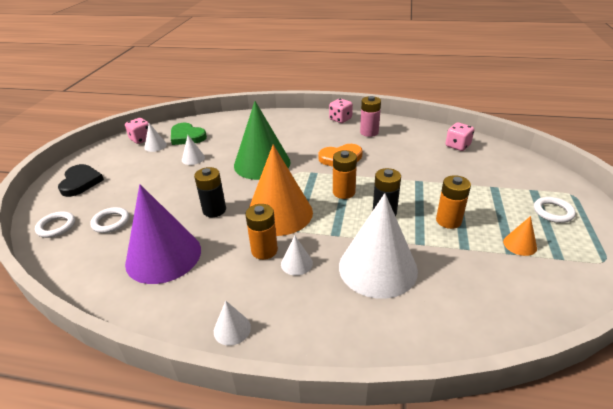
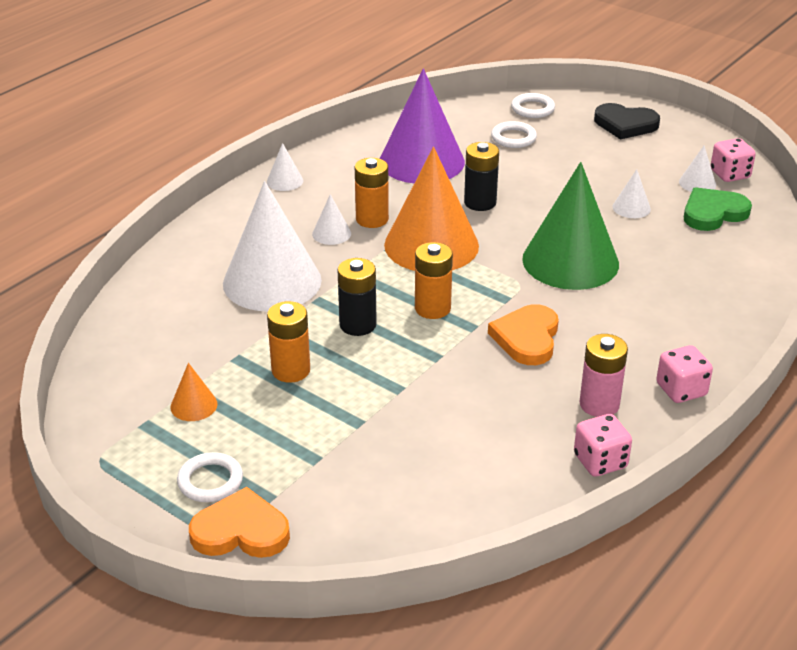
camera: 115 degrees right, 0 degrees up
(457, 146) = (466, 492): pink dice -> pink dice (600, 461)
(561, 190) = (241, 531): none -> orange heart

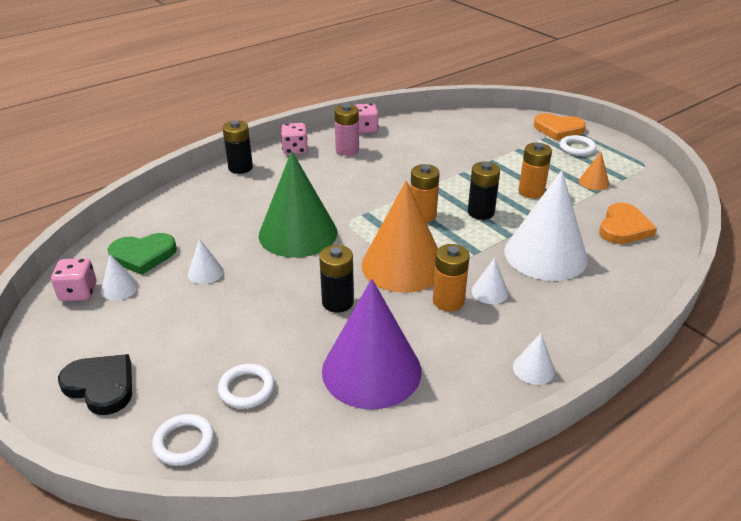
camera: 165 degrees left, 0 degrees up
(527, 338) = (367, 187): orange heart -> orange heart (623, 227)
(729, 341) = (240, 167): none -> black battery

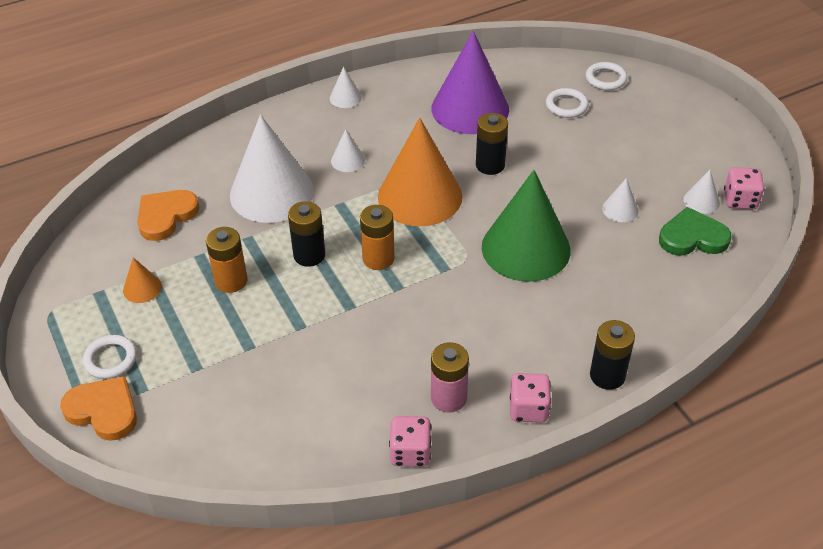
camera: 170 degrees left, 10 degrees up
(101, 386) = (679, 118): black heart -> none
(448, 301) = (389, 156): orange battery -> none

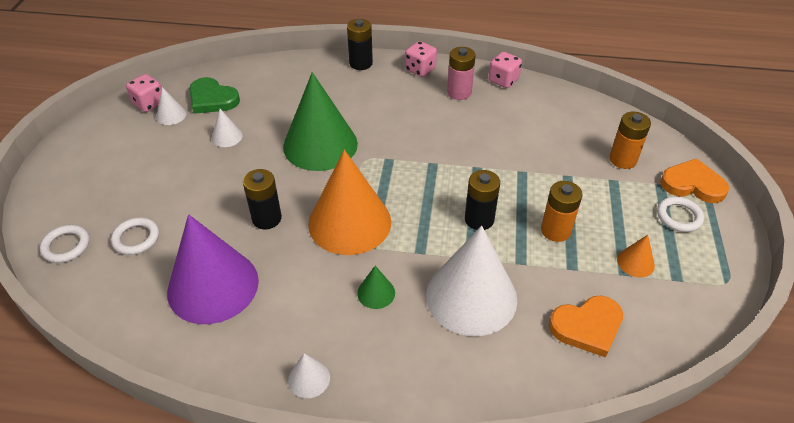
camera: 145 degrees left, 0 degrees up
(103, 410) = (692, 184): orange heart -> orange heart turned 135 degrees clockwise
(348, 160) = (376, 293): white cone -> green cone
(378, 258) = (428, 190): orange battery -> orange battery (622, 160)

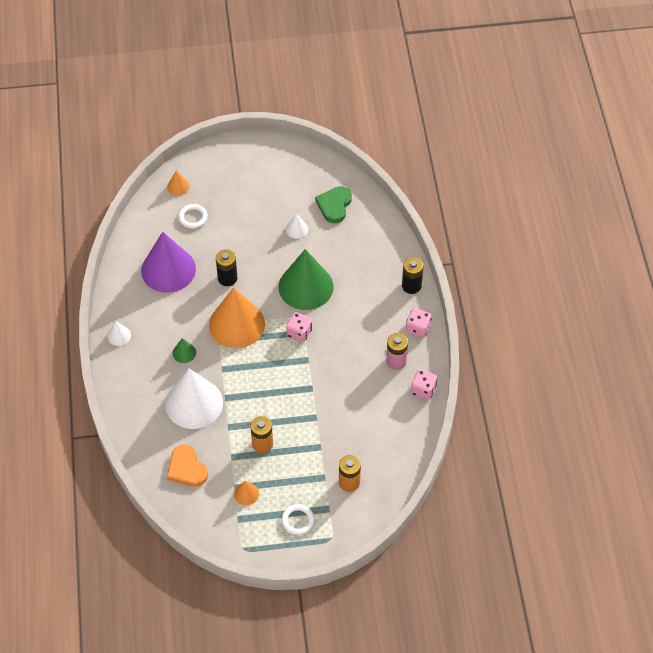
camera: 75 degrees right, 10 degrees up
(66, 246) = (178, 186): white ring -> orange cone
(149, 103) = (317, 170): pink dice -> pink dice (299, 333)
(171, 115) = (309, 188): white cone -> none
(479, 219) = (260, 397): black battery -> none
(692, 184) = (335, 530): orange heart -> none

